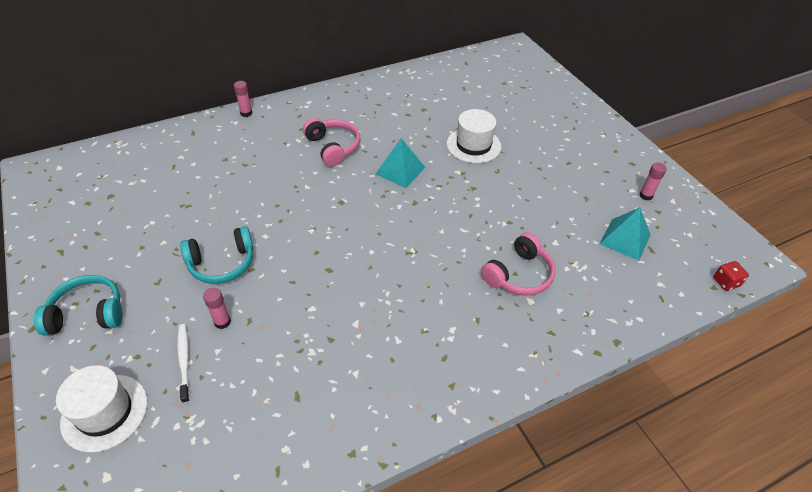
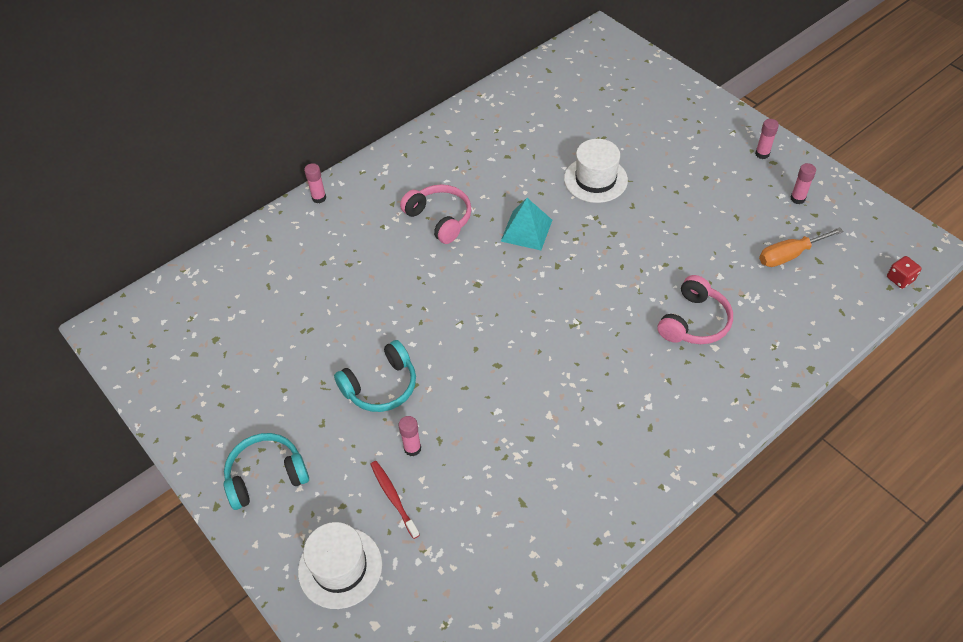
camera: 10 degrees left, 5 degrees up
(184, 361) = (393, 497): white toothbrush -> red toothbrush
(624, 155) = (762, 154): none -> pink glue stick
(625, 239) = (789, 255): turquoise pyramid -> orange screwdriver

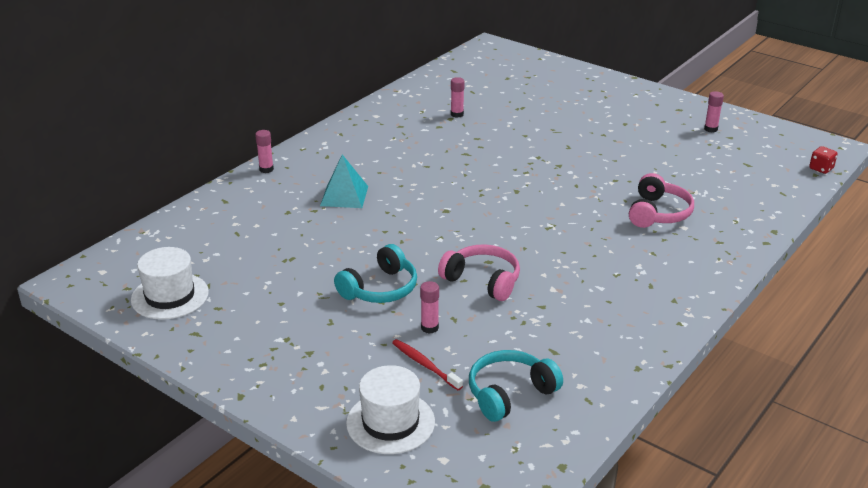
camera: 15 degrees left, 20 degrees down
(266, 476) = (286, 366): turquoise headphones -> turquoise headphones (510, 393)
(440, 219) = (391, 172): pink headphones -> pink headphones (482, 281)
(526, 230) = (477, 171): turquoise pyramid -> turquoise pyramid (344, 196)
(595, 179) = (527, 133): white hat -> white hat (170, 296)
(762, 154) = (667, 105): pink glue stick -> pink glue stick (457, 114)
(789, 255) = (721, 163): orange screwdriver -> none

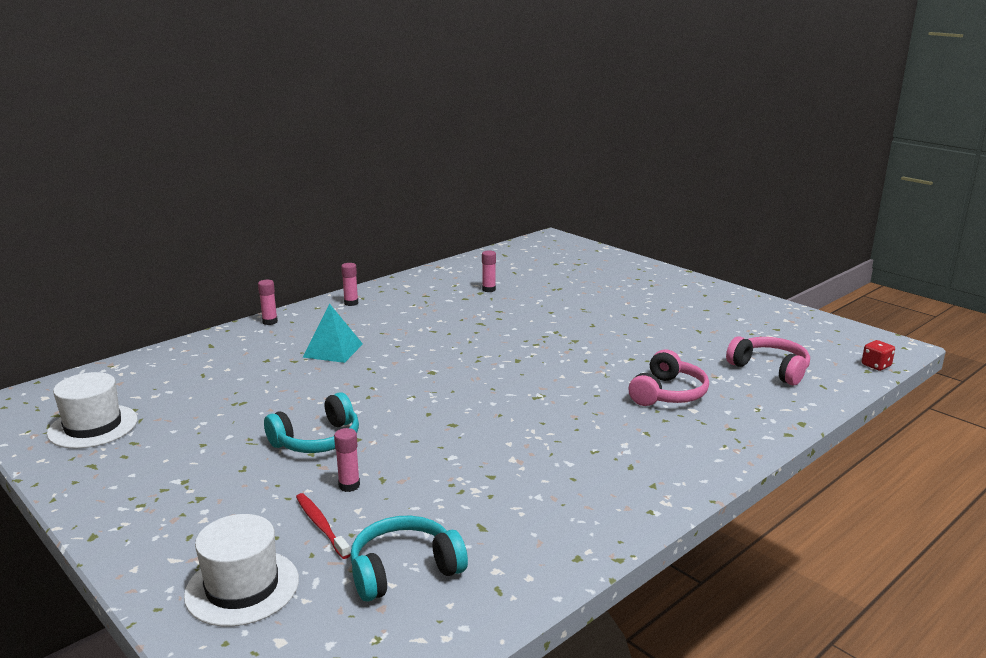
camera: 10 degrees right, 10 degrees down
(482, 281) = (436, 443): pink headphones -> pink headphones (770, 369)
(710, 129) = (757, 320): pink glue stick -> pink glue stick (351, 303)

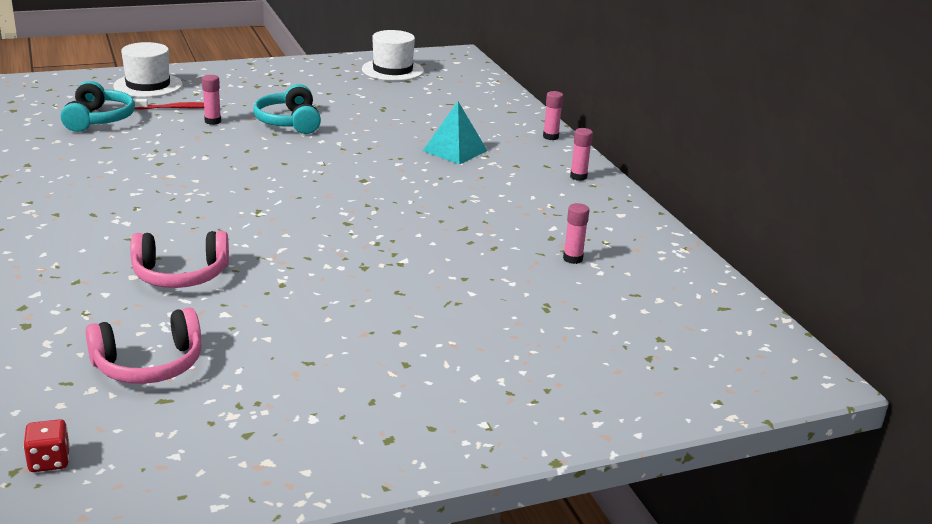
camera: 110 degrees right, 5 degrees up
(668, 393) = (180, 275): pink headphones -> pink headphones turned 60 degrees counterclockwise

